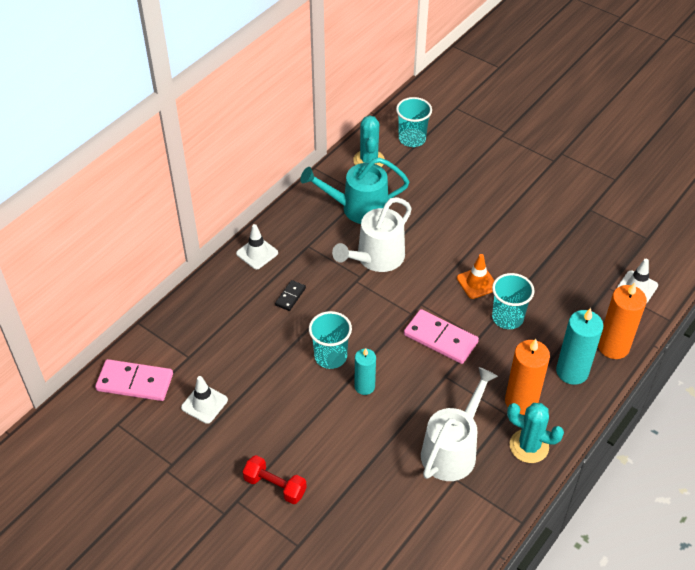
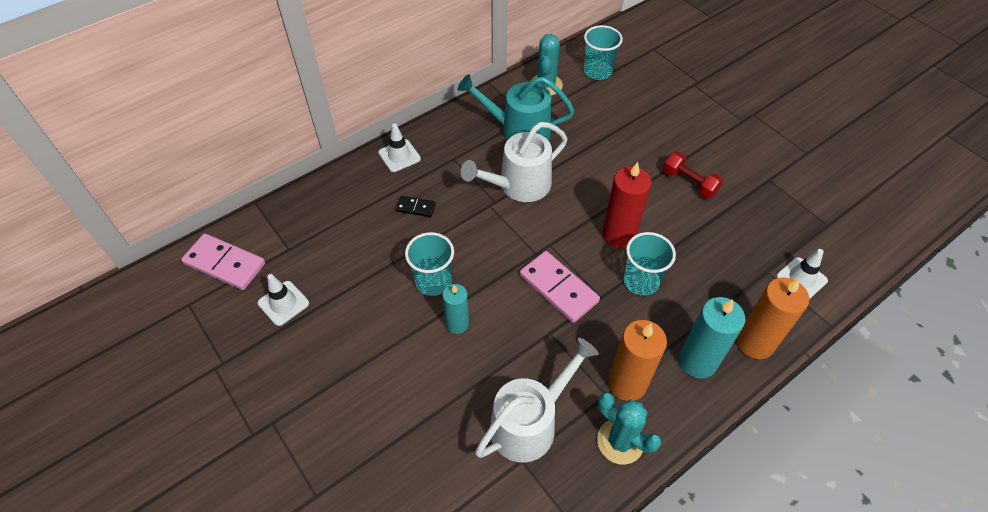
camera: 15 degrees right, 5 degrees up
(275, 486) = (319, 416): red dumbbell -> red dumbbell (689, 183)
(290, 296) = (416, 208): black domino -> black domino turned 60 degrees clockwise
(477, 283) = (619, 235): orange traffic cone -> red candle

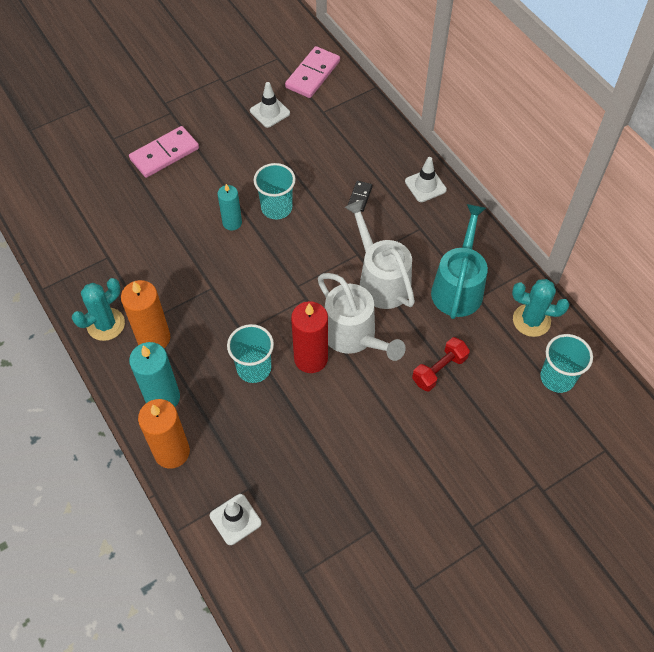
camera: 95 degrees right, 5 degrees up
(529, 423) = (135, 264): white watering can -> white watering can (353, 336)
(558, 288) = (256, 299): pink domino -> pink domino (164, 154)
(689, 183) = (374, 440): red dumbbell -> red dumbbell (439, 370)

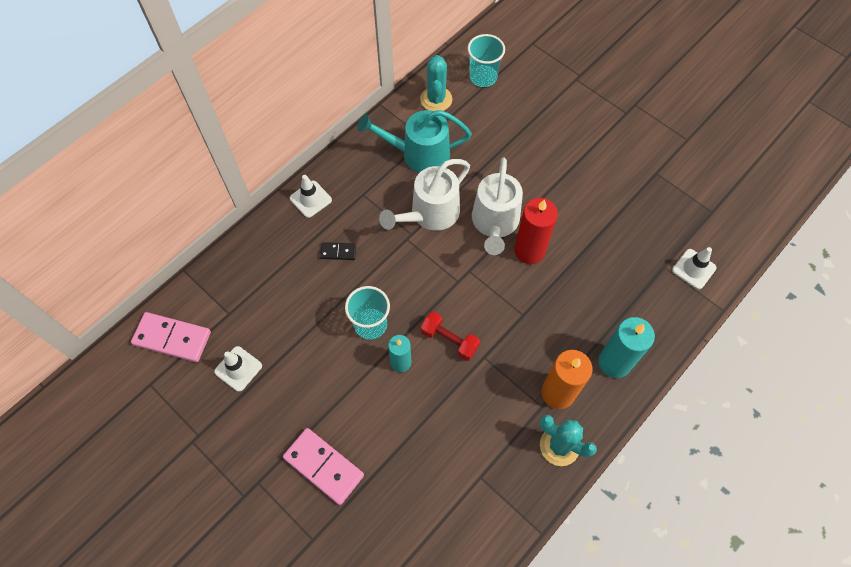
camera: 105 degrees left, 5 degrees up
(172, 452) = (660, 337): orange candle -> none
(254, 368) = (556, 294): turquoise cup -> none
(353, 336) = (495, 223): white watering can -> white watering can turned 150 degrees clockwise
(439, 370) = (505, 154): red dumbbell -> red dumbbell (449, 340)

